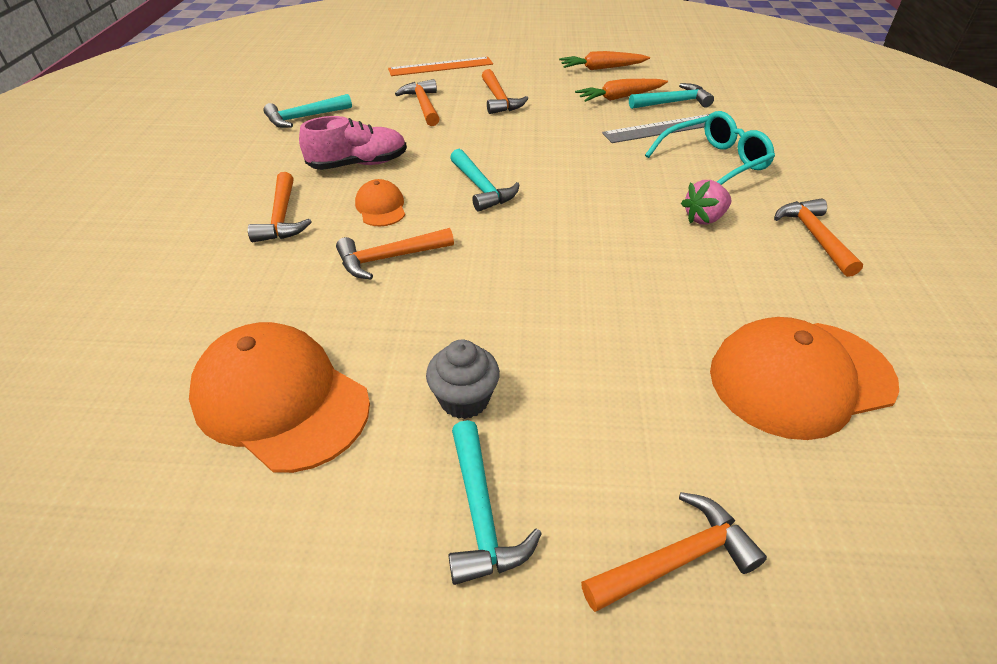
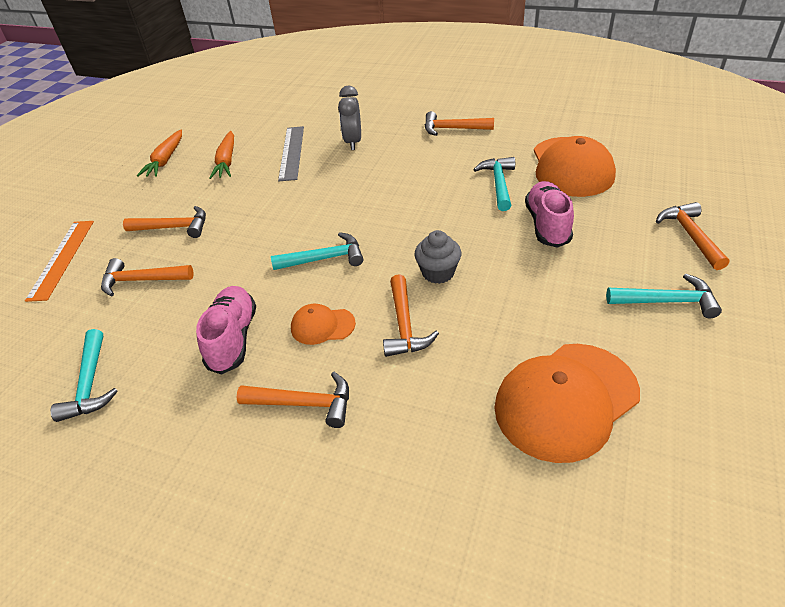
camera: 70 degrees left, 0 degrees up
(464, 399) = (575, 298): grey cupcake -> grey cupcake (438, 273)
(620, 359) = (547, 225): none -> pink shoe
(673, 102) = (256, 139): turquoise hammer -> turquoise hammer (498, 183)
(704, 218) = (417, 162): pink strawberry -> none
(714, 163) = (353, 142): turquoise glasses -> grey clock

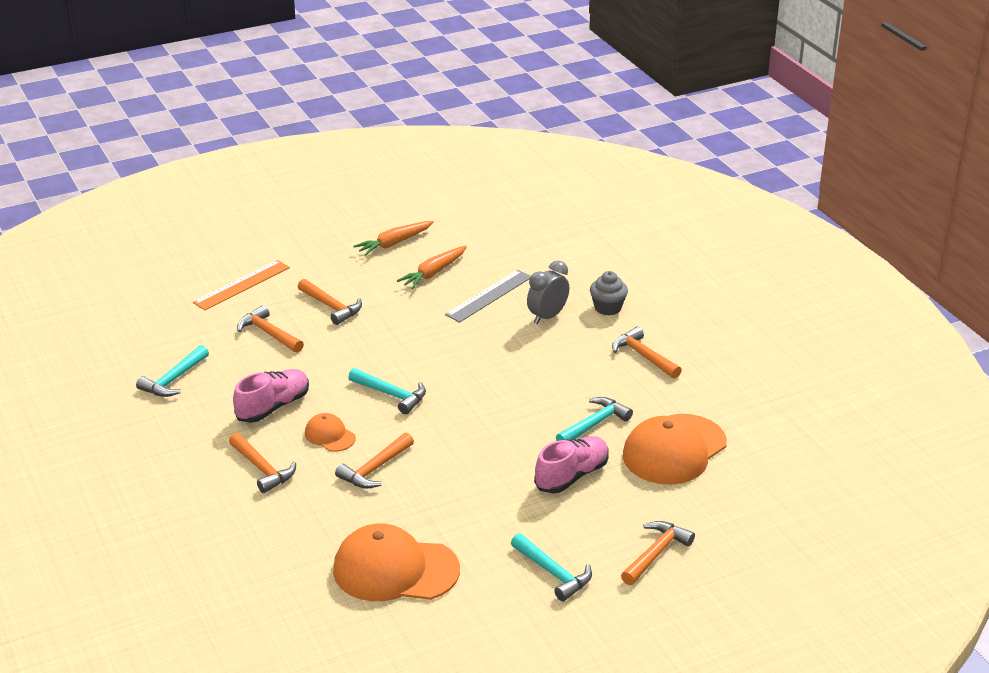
camera: 40 degrees right, 10 degrees down
(438, 273) = (445, 454): grey cupcake -> grey cupcake (607, 308)

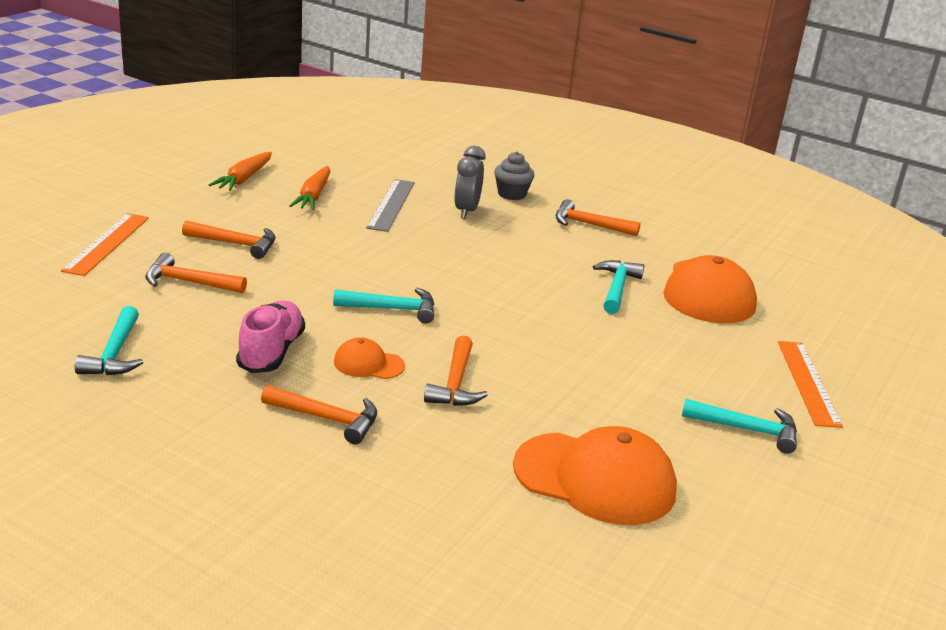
camera: 35 degrees left, 5 degrees down
(395, 570) = (595, 479): orange cap -> orange cap turned 135 degrees counterclockwise
(572, 476) = (652, 337): pink shoe -> none
(656, 553) = (808, 382): orange hammer -> orange ruler

